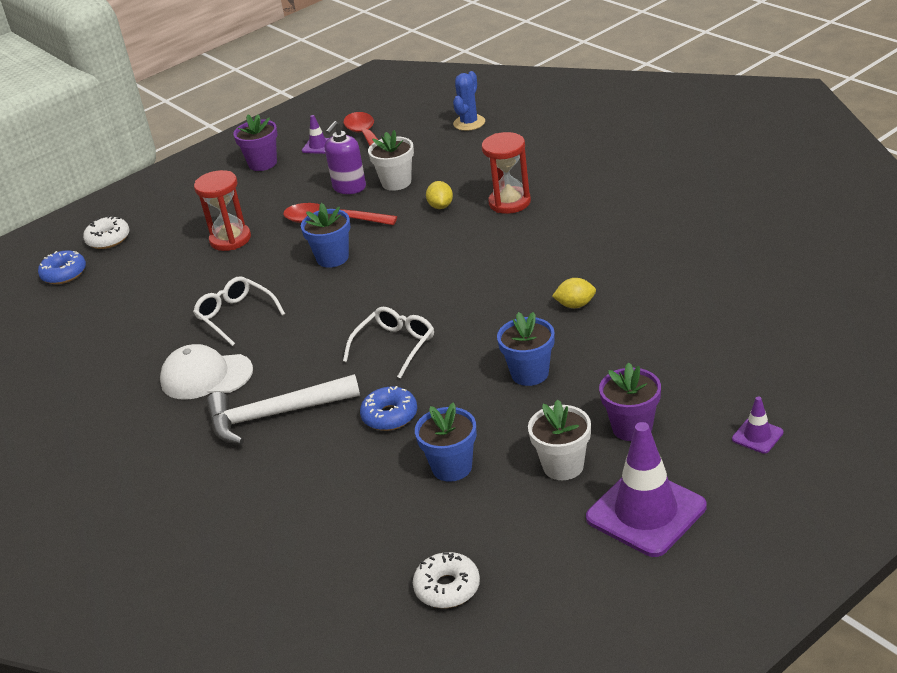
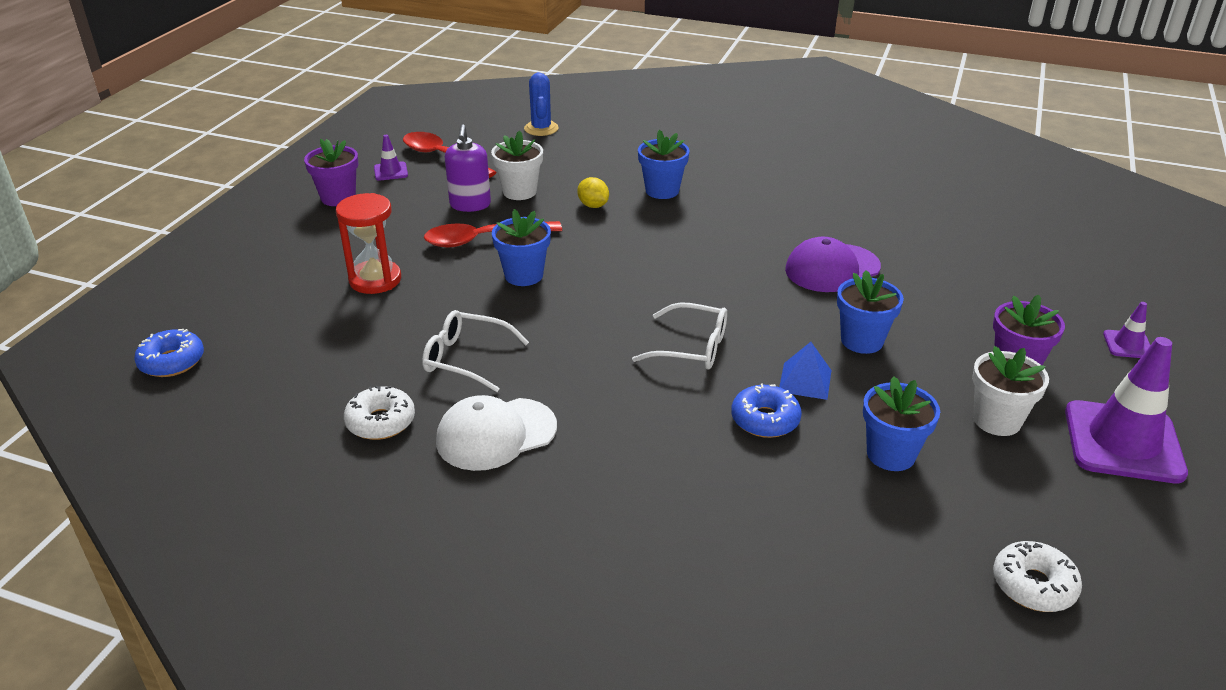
camera: 35 degrees left, 0 degrees up
(108, 239) = (202, 310): white donut -> white donut (381, 422)
(274, 415) = (630, 455): white hammer -> none
(395, 346) = (691, 347): white glasses -> white glasses turned 105 degrees clockwise
(450, 394) = (805, 381): none -> blue pyramid
(509, 202) = (662, 190): red hourglass -> blue flower pot
(575, 305) = (832, 268): yellow lemon -> purple cap

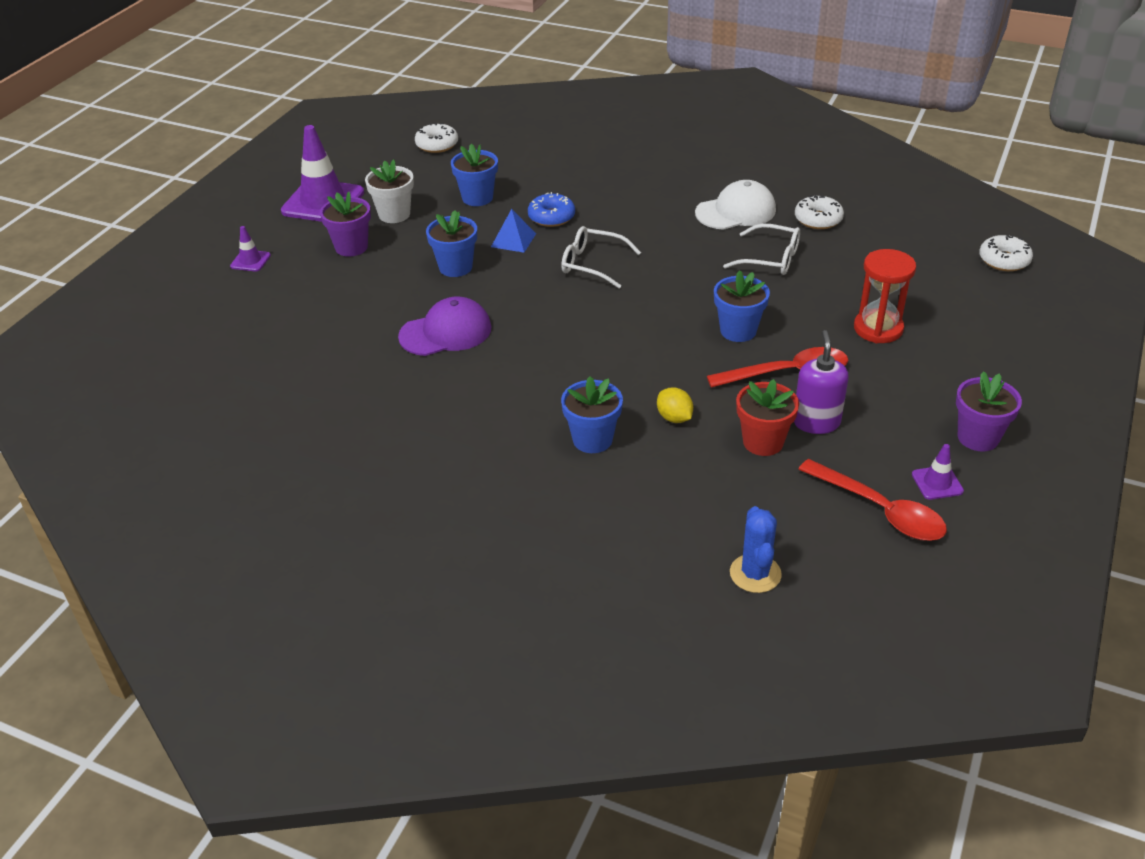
camera: 175 degrees left, 5 degrees up
(172, 362) = (1004, 260): blue donut -> white donut
(519, 192) = (763, 442): white flower pot -> red flower pot

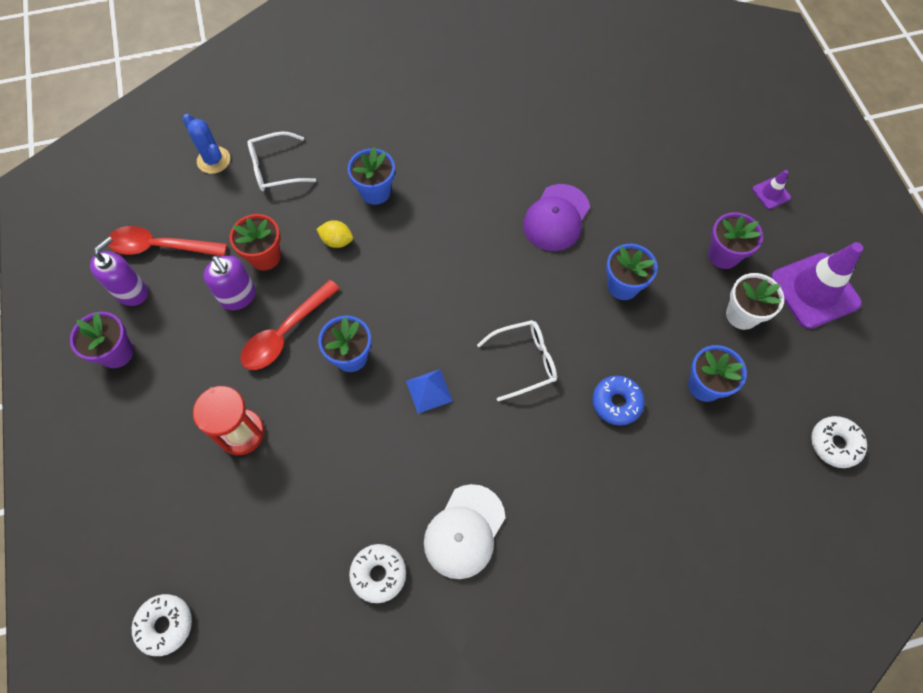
camera: 140 degrees right, 25 degrees up
(513, 240) = (615, 349): blue pyramid -> blue pyramid (429, 391)
(770, 259) = (384, 473): white glasses -> white glasses (275, 168)
(937, 483) = (132, 292): purple traffic cone -> purple soap dispenser

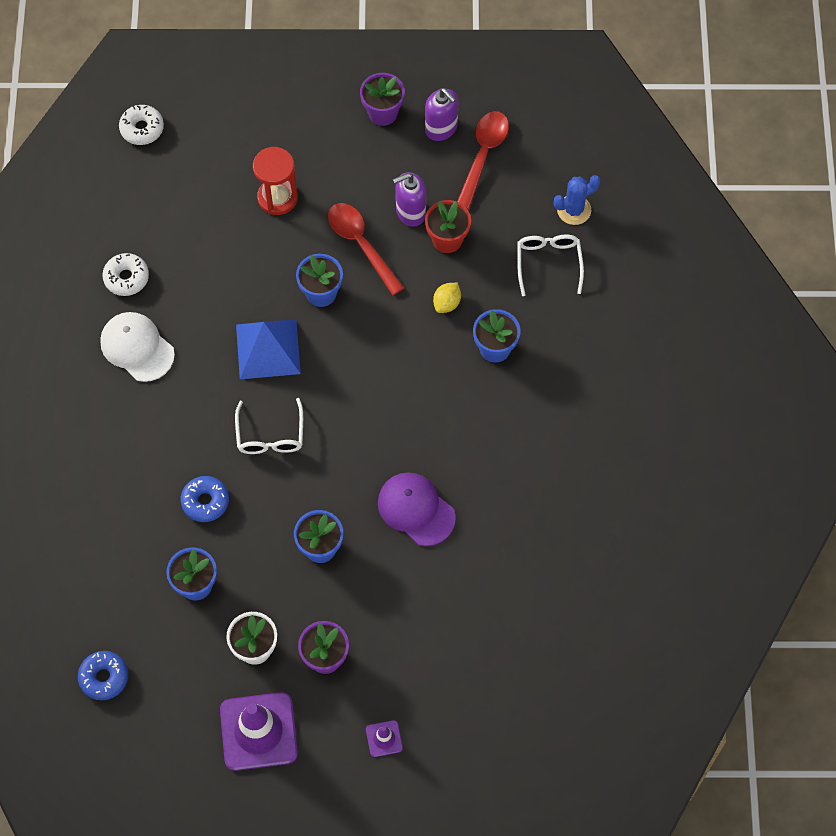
camera: 105 degrees right, 0 degrees up
(429, 391) = (268, 349): blue pyramid -> blue pyramid, size x1.79
(834, 444) = (104, 677): white donut -> blue donut

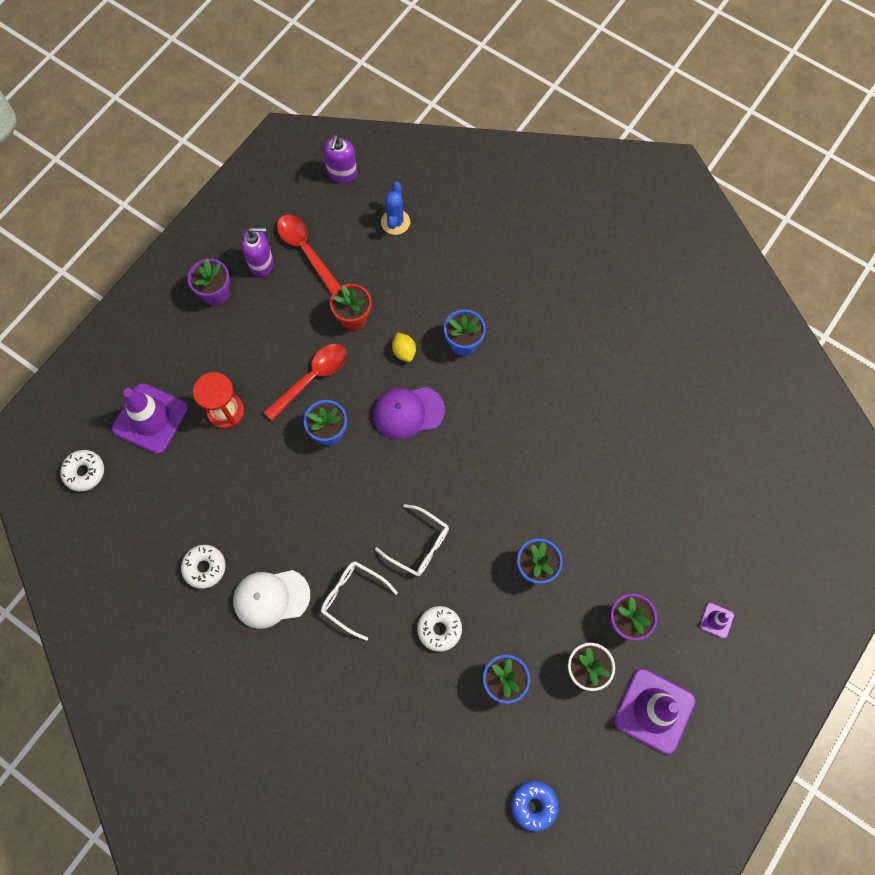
camera: 55 degrees left, 5 degrees up
(205, 501) = (439, 629): blue donut -> white donut
(226, 144) = (150, 418): none -> purple traffic cone
(268, 349) = (346, 500): blue pyramid -> none
(361, 245) = (312, 378): red spoon -> red spoon turned 135 degrees clockwise
(410, 212) = (312, 328): purple soap dispenser -> purple soap dispenser (342, 173)
(416, 509) = (551, 480): purple cap -> purple cap (408, 412)
(548, 263) = (424, 265): white glasses -> white glasses (353, 597)

